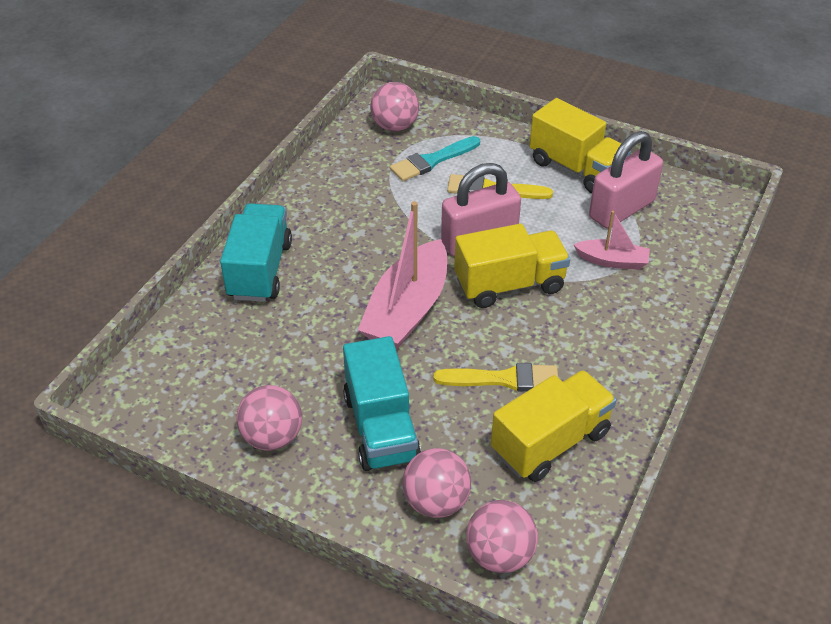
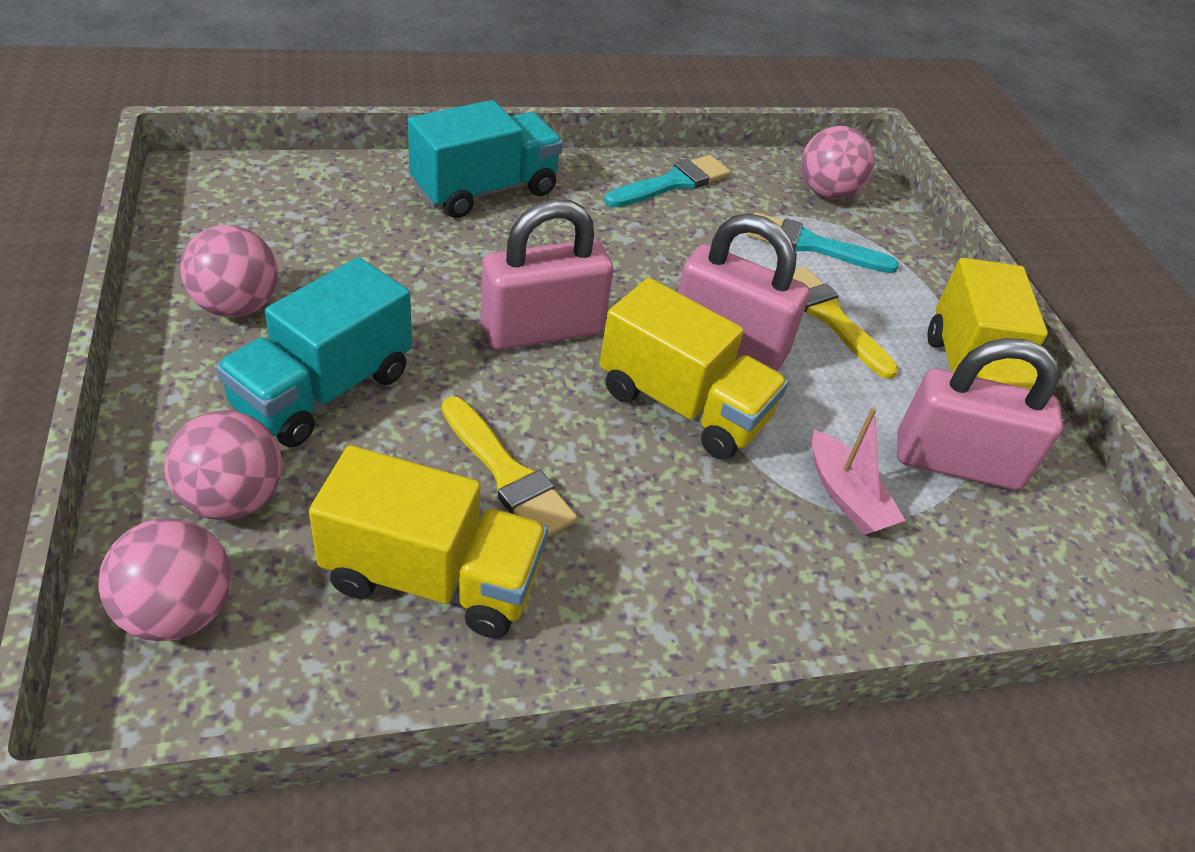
camera: 45 degrees right, 0 degrees up
(328, 184) = (672, 183): none -> turquoise brush
(407, 309) = (542, 330): pink boat -> pink padlock

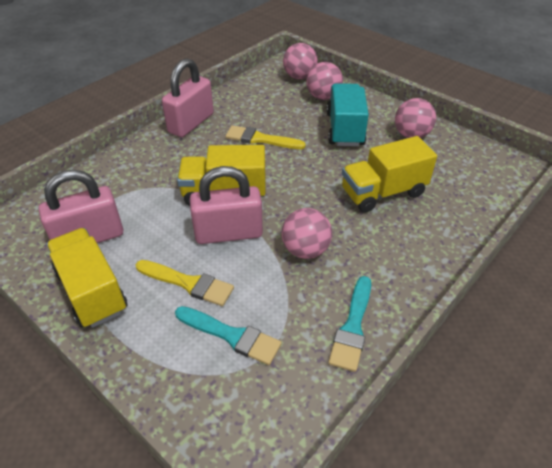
camera: 150 degrees right, 0 degrees up
(433, 578) = (251, 108): yellow truck -> yellow truck (383, 192)
(485, 190) = (424, 243): turquoise truck -> none
(542, 330) = (308, 190): pink padlock -> pink padlock (191, 123)
(811, 245) = (231, 336): turquoise brush -> turquoise brush turned 45 degrees clockwise
(827, 193) = (254, 406): pink ball -> pink ball (305, 250)
(846, 496) = (135, 196): pink boat -> none

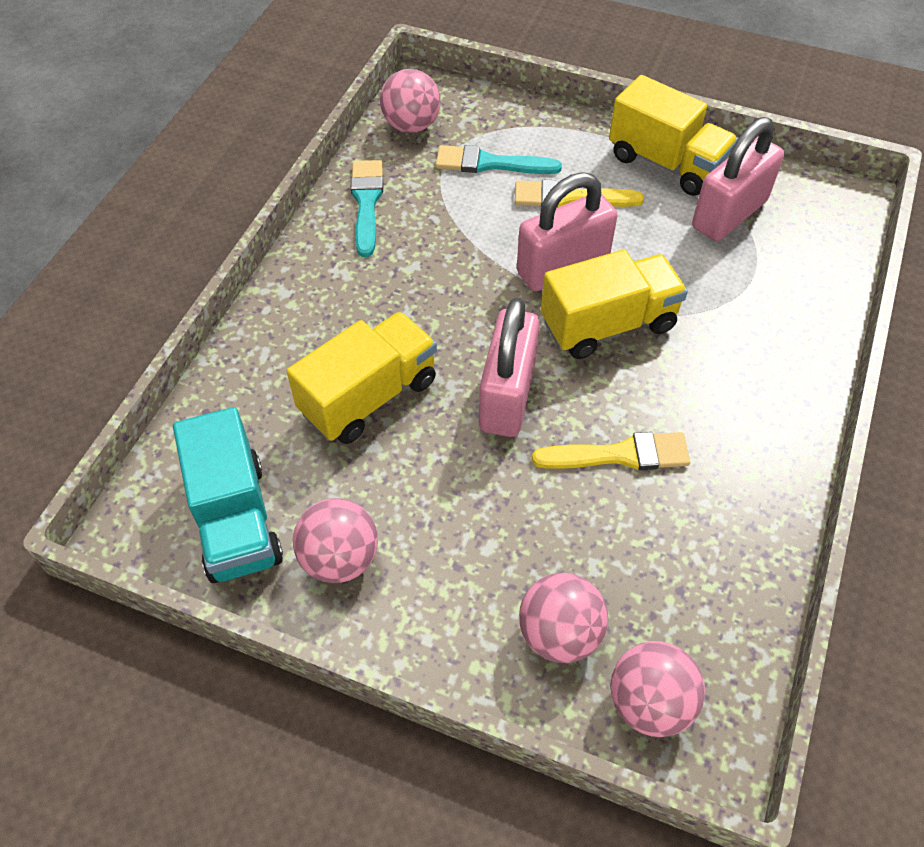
camera: 160 degrees right, 10 degrees up
(191, 123) = (770, 456): pink padlock -> pink padlock (507, 396)
(305, 250) = (452, 272): pink ball -> pink ball (411, 125)
(345, 129) = (476, 534): turquoise truck -> turquoise truck (236, 519)

